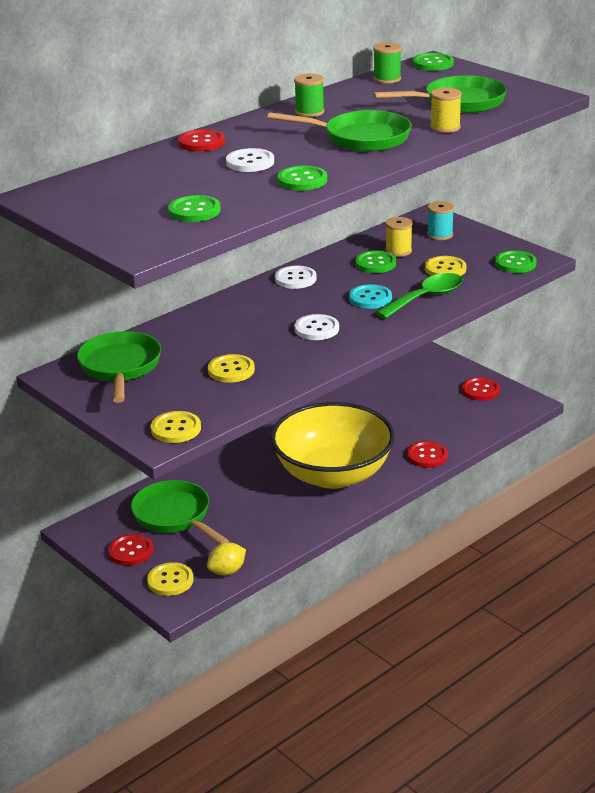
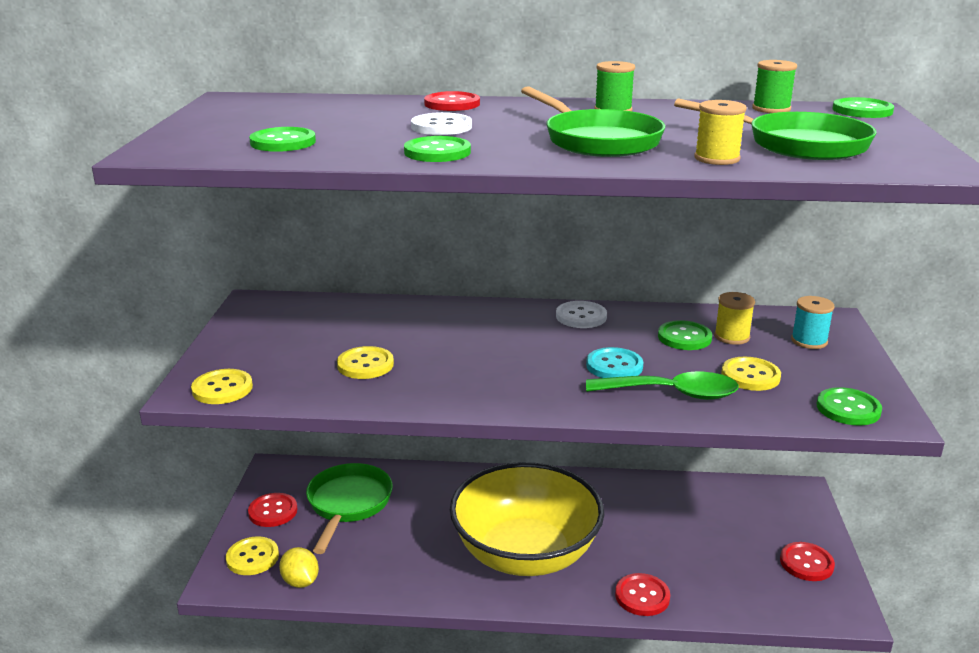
camera: 45 degrees right, 5 degrees down
(120, 367) = (300, 318): green pan -> none
(227, 571) = (300, 582): yellow lemon -> yellow lemon turned 45 degrees clockwise
(316, 329) = (507, 368): white button -> none

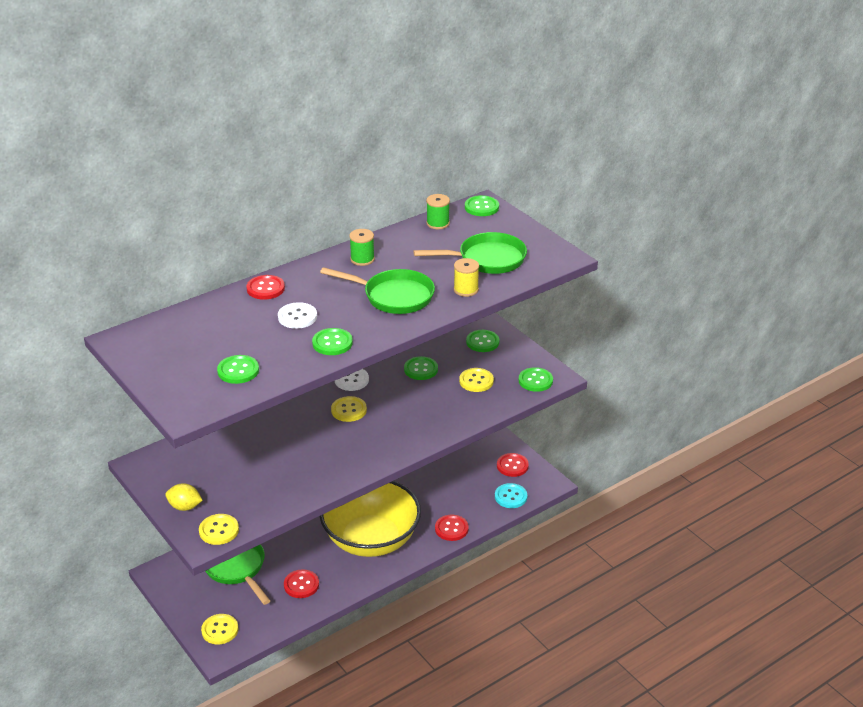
camera: 40 degrees left, 10 degrees up
(273, 511) = (195, 598): red button -> red button (301, 585)
(300, 582) = (266, 626): yellow lemon -> yellow lemon (185, 507)
(365, 365) = (276, 474): yellow button -> yellow button (349, 410)
(614, 366) = (406, 407): turquoise button -> turquoise button (510, 497)
(672, 393) = (451, 411): green spoon -> none
(732, 337) = (443, 357): yellow spool -> none
(809, 341) = (482, 342): turquoise spool -> green button

